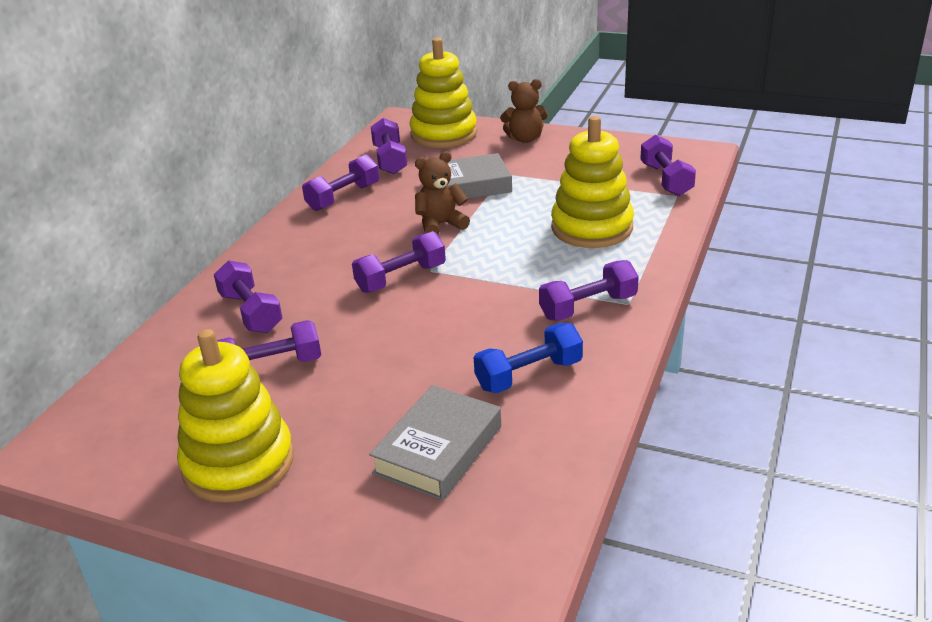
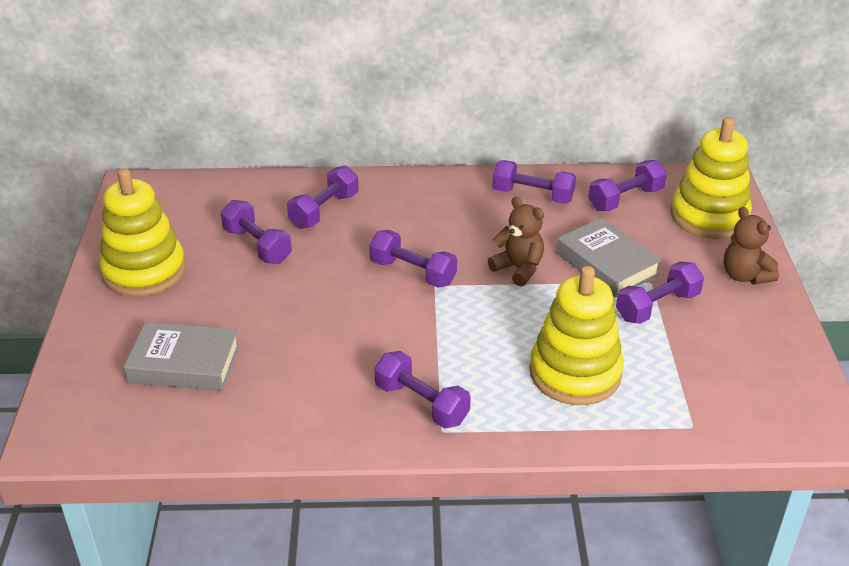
camera: 65 degrees right, 5 degrees up
(529, 375) = (298, 390): blue dumbbell -> none
(666, 180) = (726, 410): purple dumbbell -> purple dumbbell (657, 306)

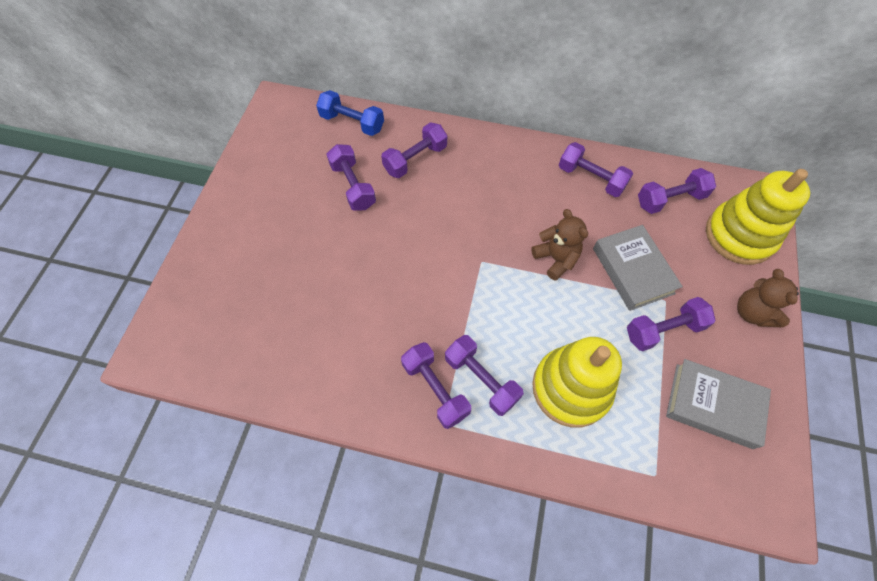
camera: 15 degrees right, 25 degrees up
(144, 271) = (261, 194): yellow stacking toy -> none
(184, 364) = (265, 299): grey book -> grey book (713, 405)
(235, 190) = (352, 123): none -> blue dumbbell
(413, 272) = (467, 243): purple dumbbell -> purple dumbbell (481, 379)

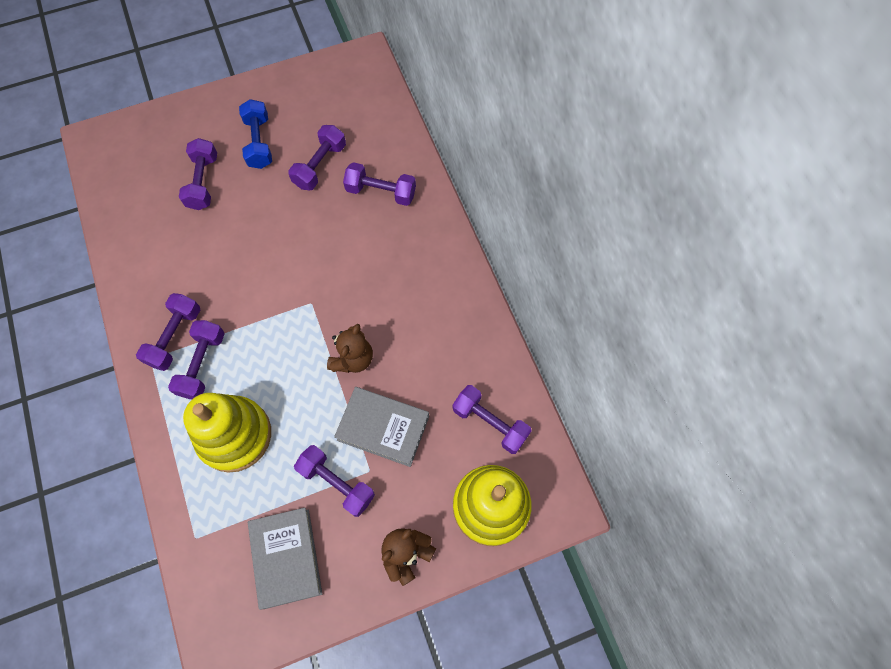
camera: 55 degrees right, 5 degrees up
(352, 123) = (385, 122): blue dumbbell -> blue dumbbell (259, 142)
(591, 178) = (464, 341): purple dumbbell -> purple dumbbell (203, 182)
(632, 270) = (383, 428): grey book -> grey book turned 75 degrees clockwise

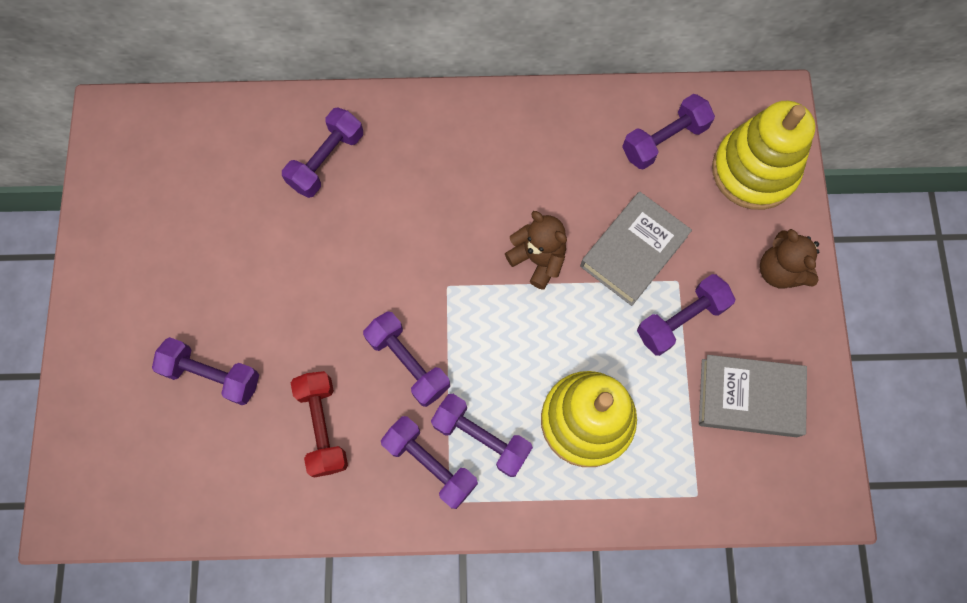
camera: 70 degrees left, 5 degrees up
(185, 260) = (323, 426): none -> red dumbbell
(259, 142) = (183, 287): blue dumbbell -> none
(320, 165) = (255, 221): purple dumbbell -> purple dumbbell (408, 363)

